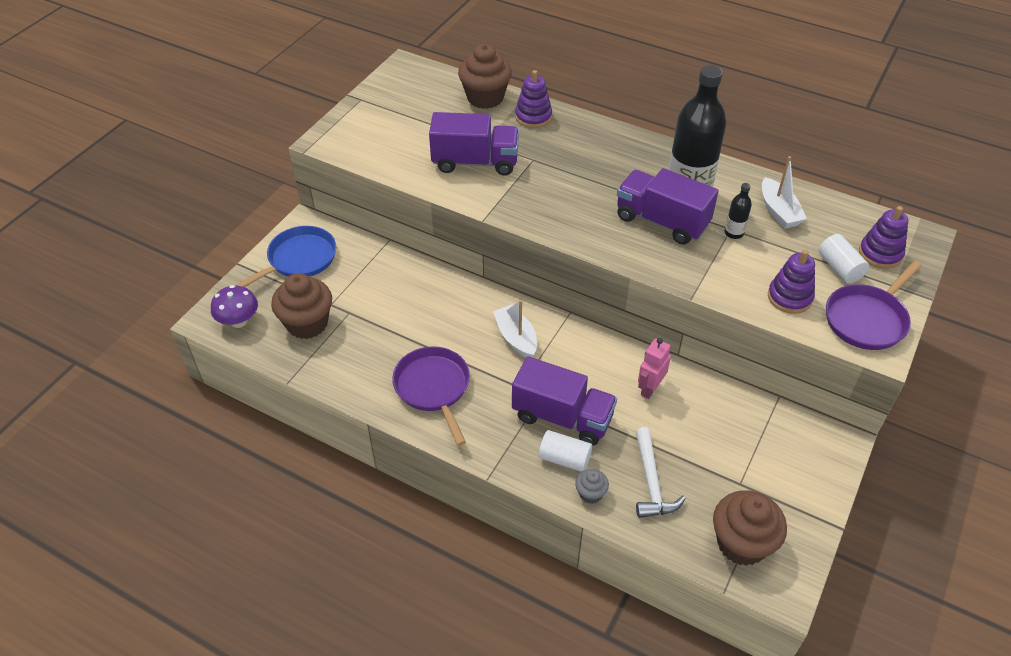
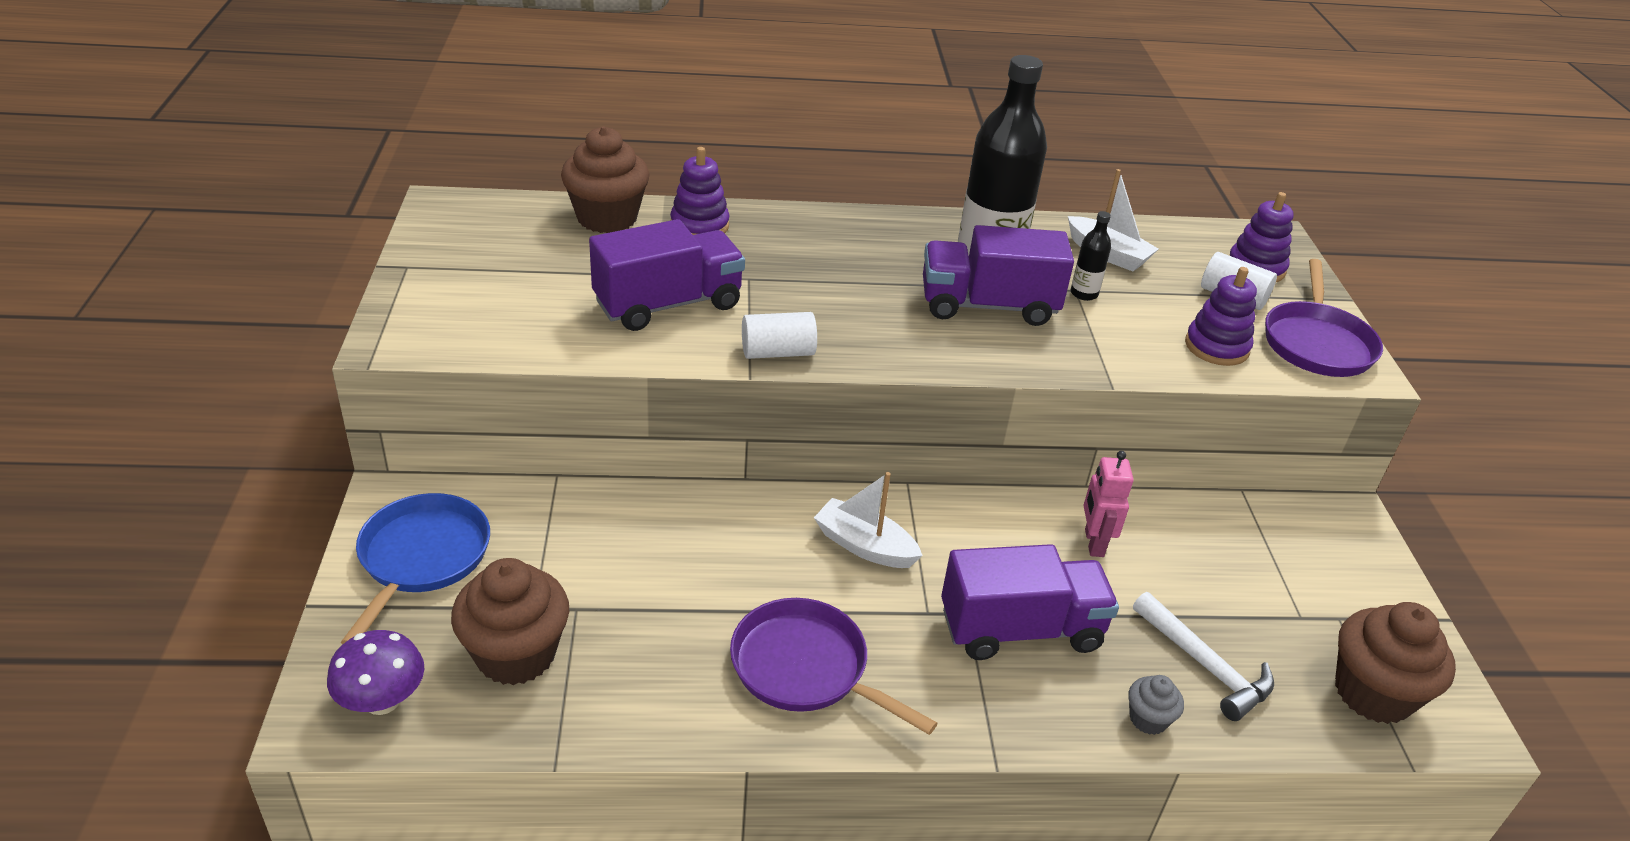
camera: 35 degrees left, 10 degrees down
(564, 459) = (1073, 686): white cylinder -> white cylinder (778, 352)

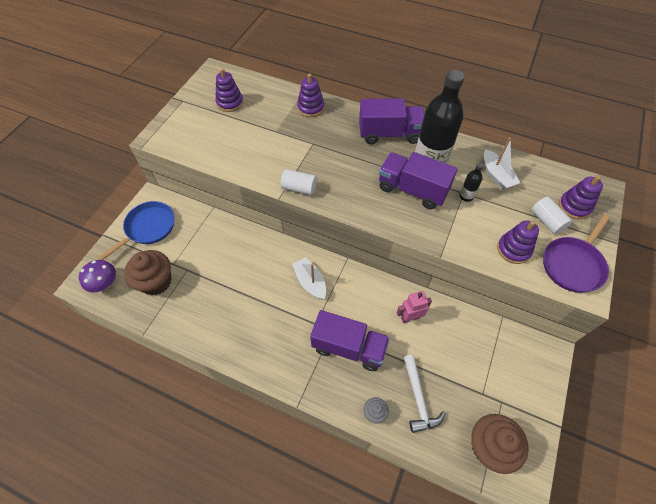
camera: 30 degrees right, 20 degrees up
(520, 249) = (230, 103): none -> purple stacking toy
(607, 218) = (274, 94): brown cupcake -> none
(668, 304) = (270, 148): purple truck -> purple truck (389, 134)
(806, 668) = (252, 330): purple pan -> none
(1093, 543) = (410, 317): pink robot -> pink robot turned 45 degrees clockwise

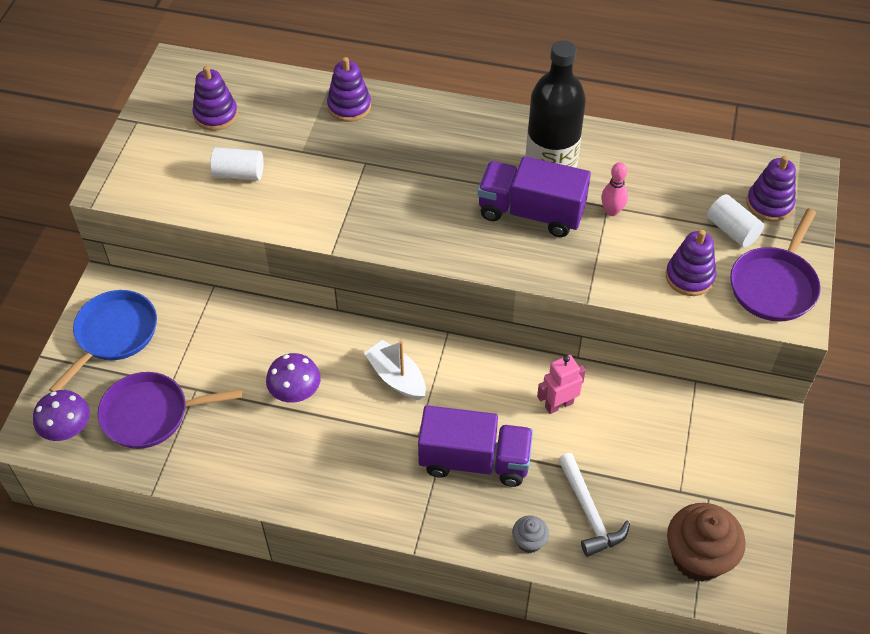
camera: 10 degrees left, 5 degrees down
(156, 282) = (151, 414): brown cupcake -> purple pan
(246, 282) = (295, 392): none -> purple mushroom
(299, 188) = (359, 234): white cylinder -> white cylinder (239, 174)
(389, 134) = (482, 132): purple truck -> none
(466, 196) = (612, 211): black bottle -> pink bowling pin
(496, 175) = (652, 174): white boat -> none

